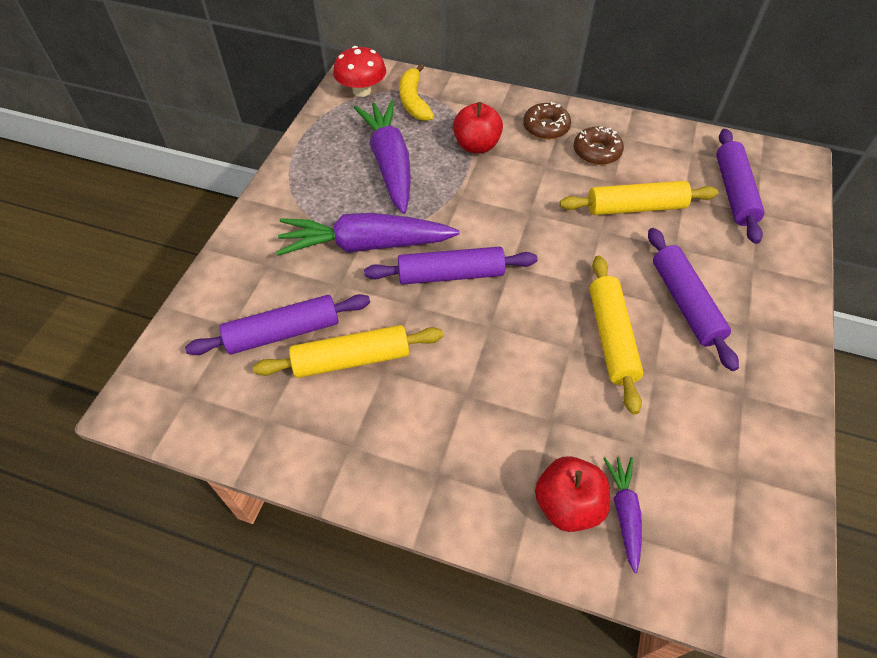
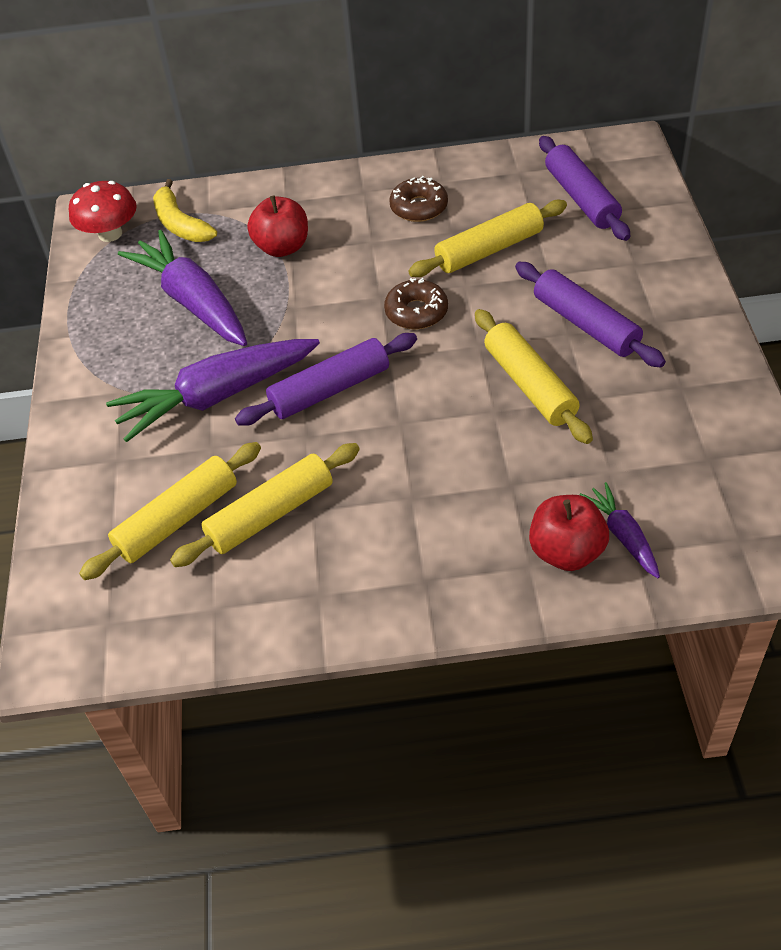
camera: 20 degrees left, 5 degrees down
(283, 332) = (177, 519): purple rolling pin -> yellow rolling pin
(546, 127) = (349, 201): brown donut -> brown donut (416, 312)

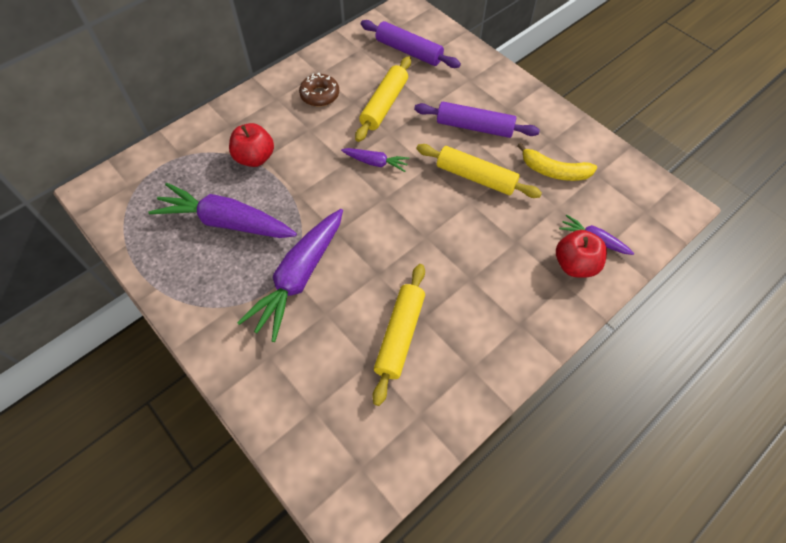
camera: 40 degrees left, 10 degrees up
(110, 234) = (121, 201): red mushroom -> none
(177, 519) = (345, 372): yellow rolling pin -> none
(180, 224) = (169, 172): yellow banana -> yellow banana (554, 171)
(330, 390) = (366, 237): purple rolling pin -> none
(416, 312) = (375, 163): brown donut -> purple carrot

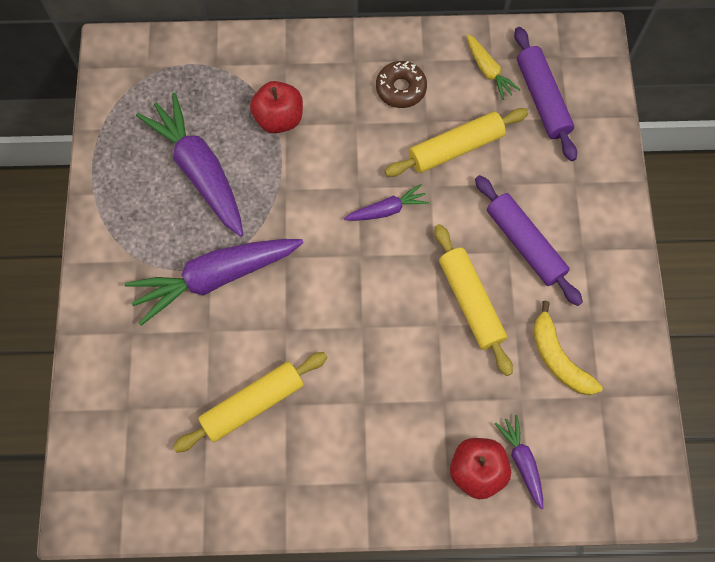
camera: 40 degrees right, 10 degrees up
(363, 56) = (488, 71): none -> yellow carrot
(375, 163) = (387, 210): purple carrot -> purple carrot turned 75 degrees counterclockwise

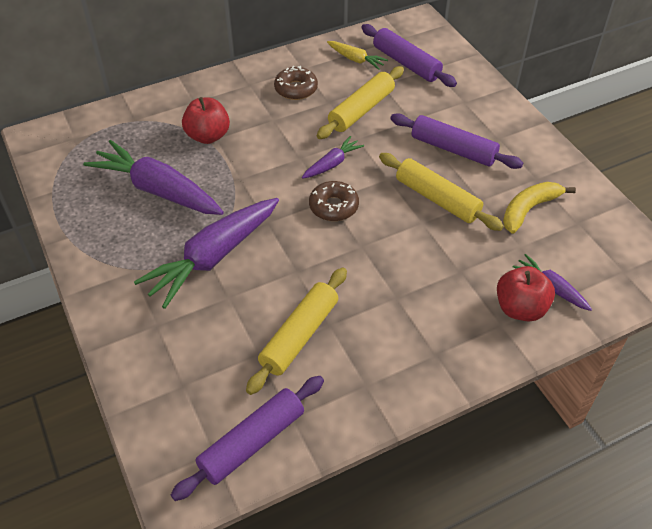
camera: 25 degrees left, 20 degrees down
(159, 495) = (252, 442): none -> purple rolling pin
(360, 266) = (333, 206): none -> brown donut
(558, 358) = (529, 209): yellow banana -> yellow banana turned 105 degrees clockwise

